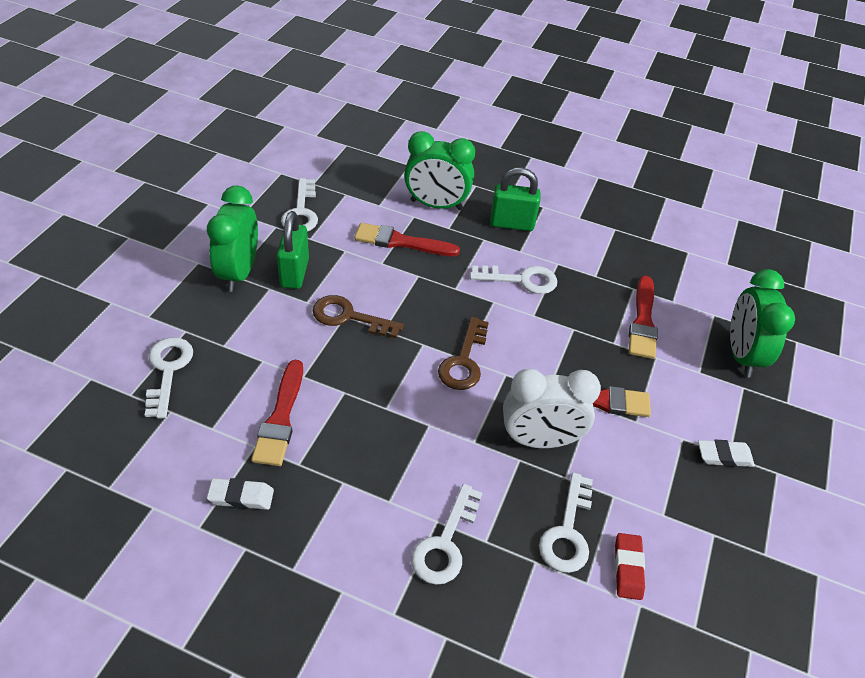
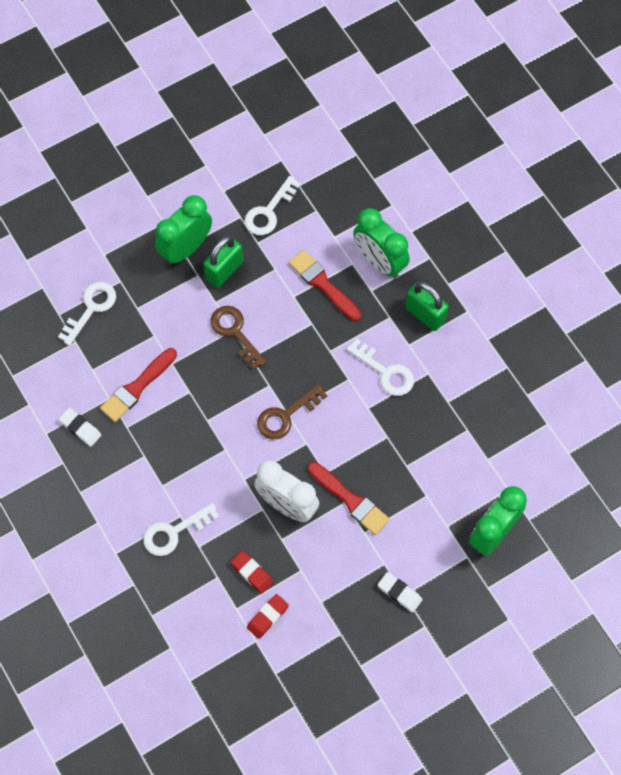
camera: 40 degrees right, 20 degrees up
(568, 531) = (252, 573): white key -> red eraser
(643, 321) = (445, 462): red brush -> none

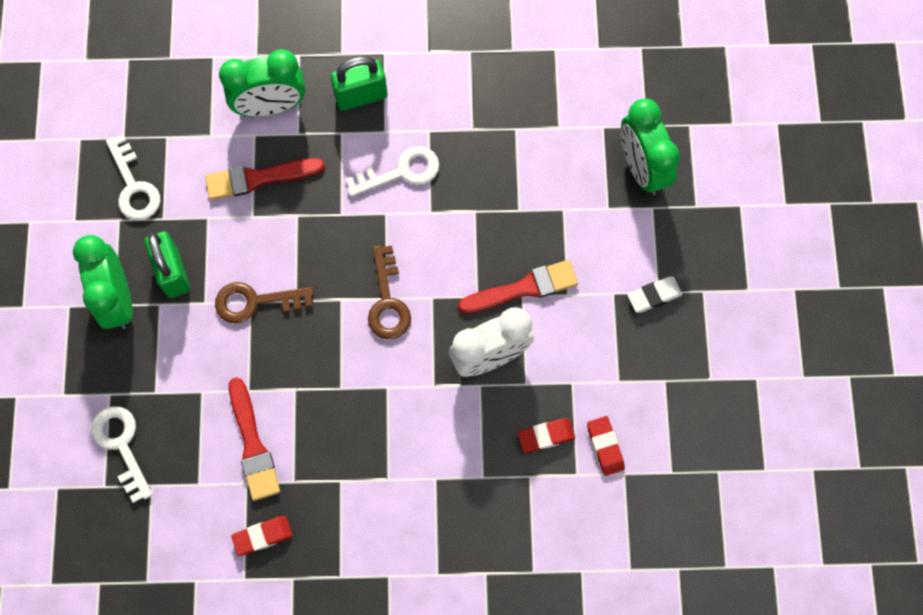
camera: 60 degrees left, 5 degrees up
(80, 428) = (263, 536): white eraser -> red eraser
(174, 532) = (451, 495): white key -> none

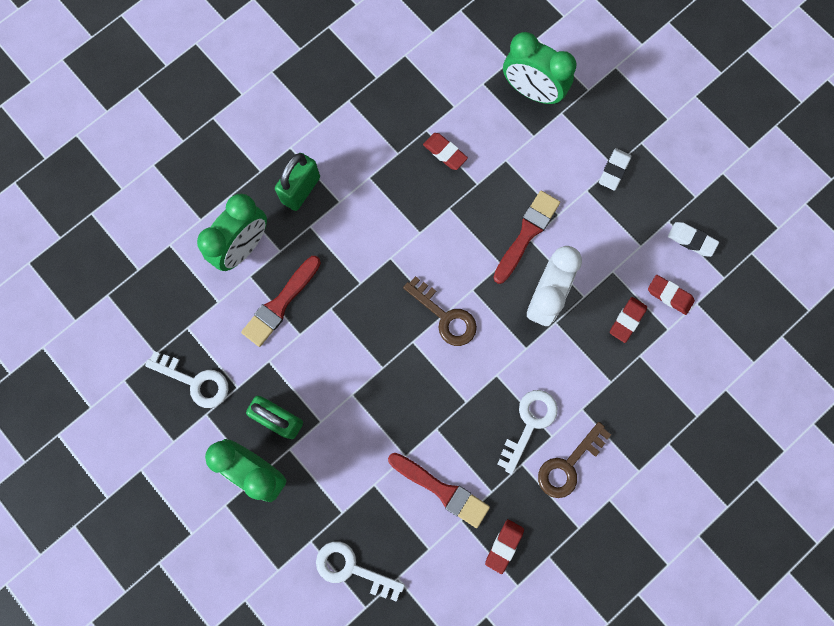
camera: 40 degrees left, 5 degrees up
(256, 302) = (356, 391): brown key -> brown key (569, 465)
(401, 172) = (375, 220): white key -> white key (529, 424)
(514, 161) = (445, 153): none -> red eraser
(670, 414) = (691, 240): none -> white eraser

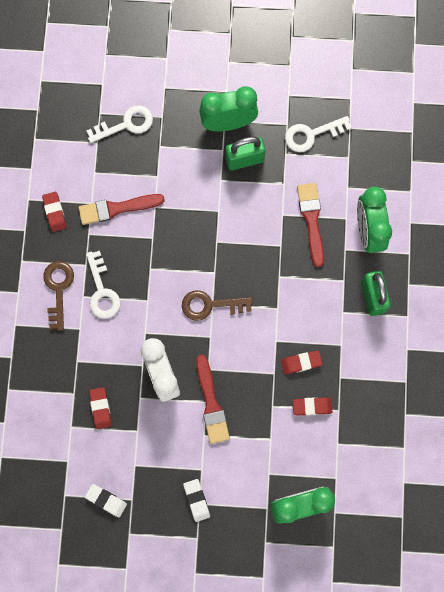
camera: 135 degrees right, 0 degrees up
(669, 295) = (88, 449): red eraser -> red eraser (301, 363)
(691, 240) = (106, 500): white eraser -> white eraser turned 45 degrees clockwise

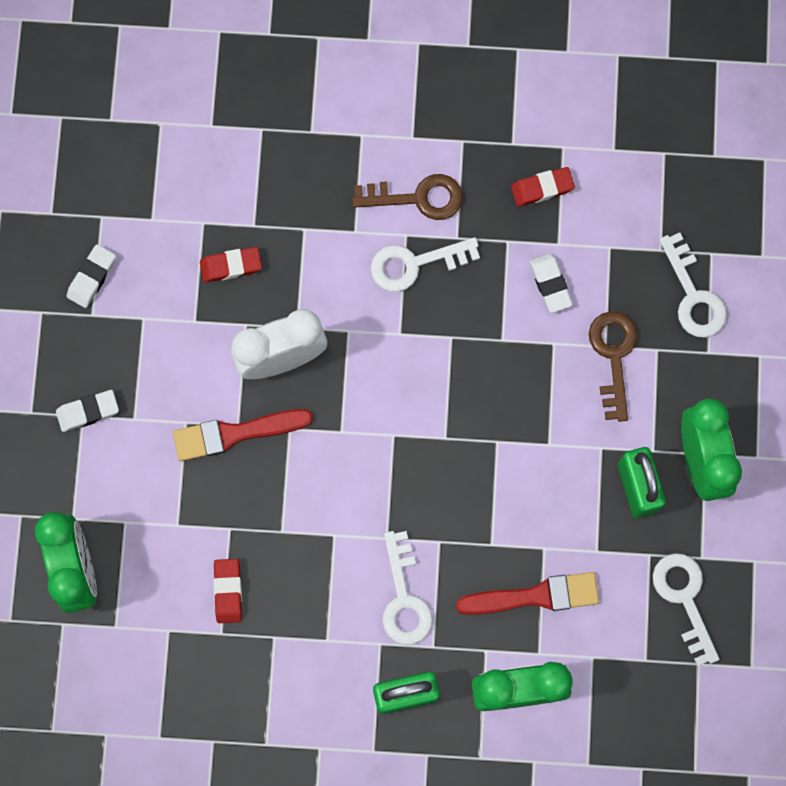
camera: 90 degrees right, 0 degrees up
(117, 208) = (550, 284): red brush -> white eraser
(210, 305) = (392, 432): brown key -> brown key (613, 357)
(301, 363) = (298, 575): red eraser -> none
(314, 298) = (404, 598): none -> white key

